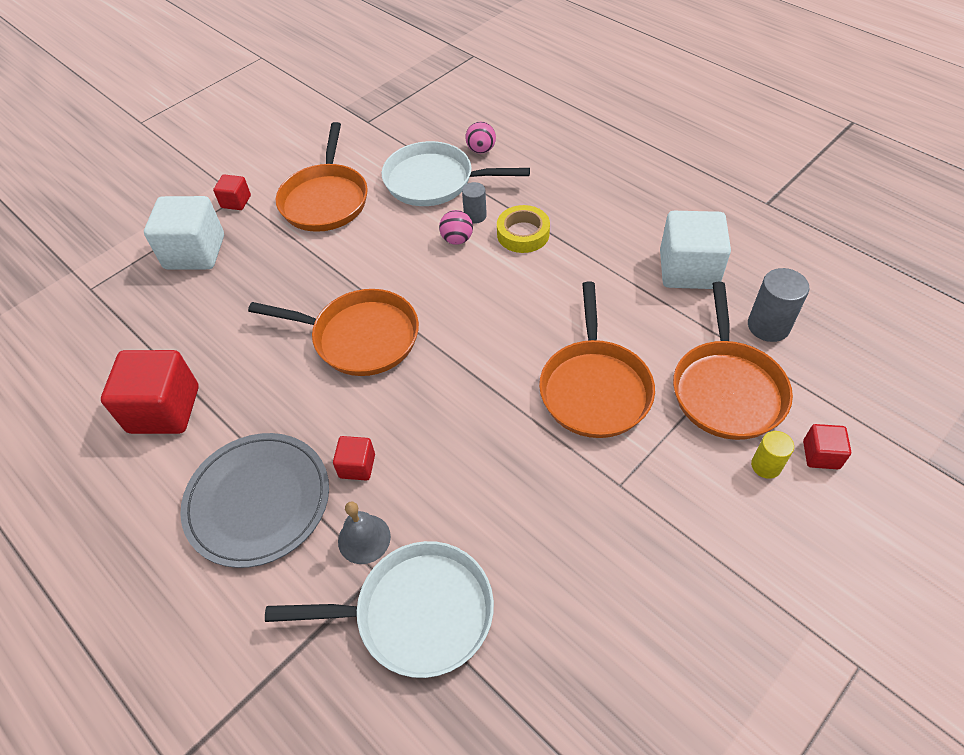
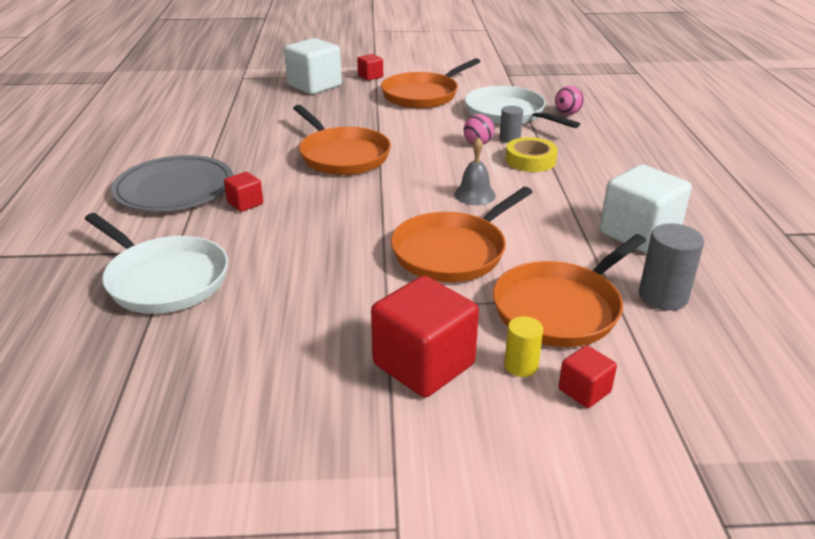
camera: 40 degrees right, 20 degrees down
(164, 409) = (196, 133): red cube -> red cube (424, 364)
(364, 538) = (195, 233): grey bell -> grey bell (474, 195)

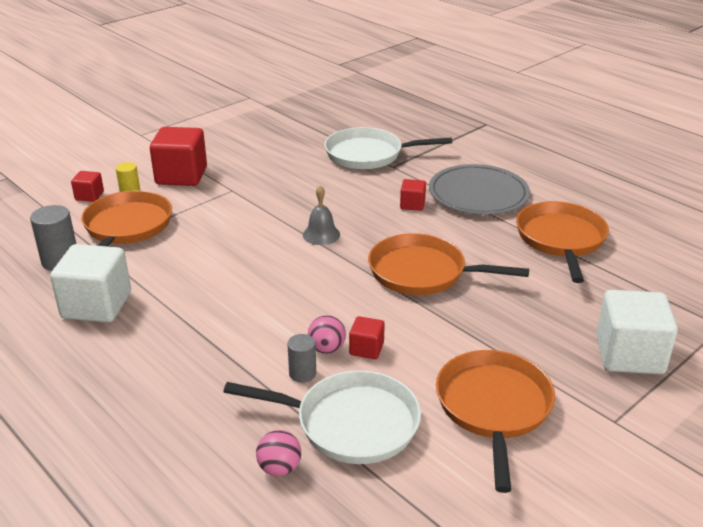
camera: 140 degrees right, 0 degrees up
(370, 76) = (614, 414): red cube -> red cube (366, 349)
(453, 252) = (228, 233): orange pan -> orange pan (561, 239)
(474, 195) = (262, 284): grey bell -> grey bell (321, 234)
(530, 160) = (251, 350): yellow tape -> none

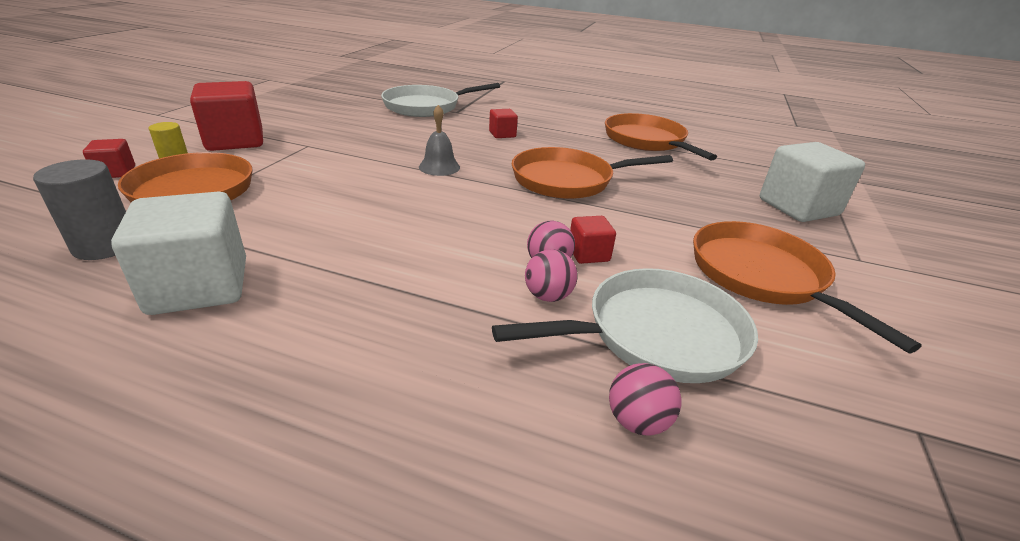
camera: 30 degrees left, 0 degrees up
(302, 373) = (548, 296): grey cylinder -> pink ball
(478, 194) = (548, 121): grey plate -> none

